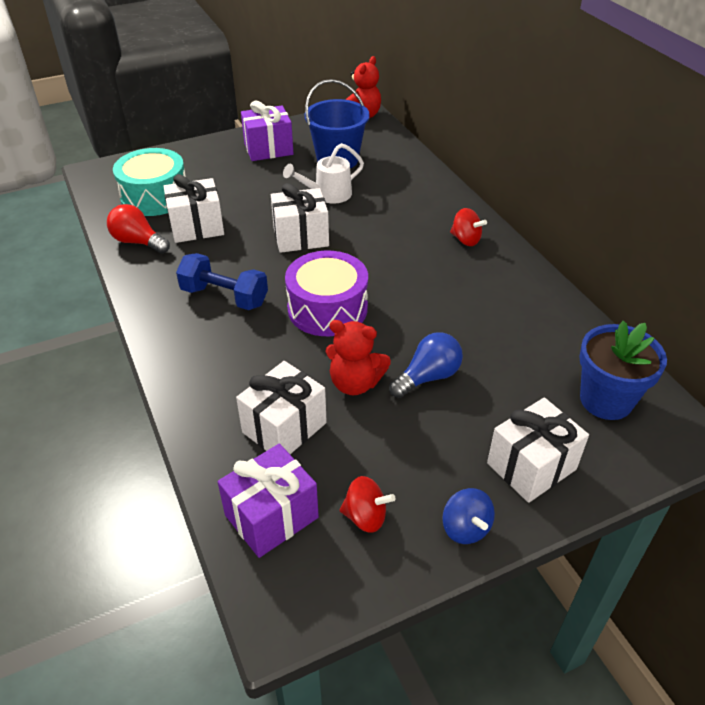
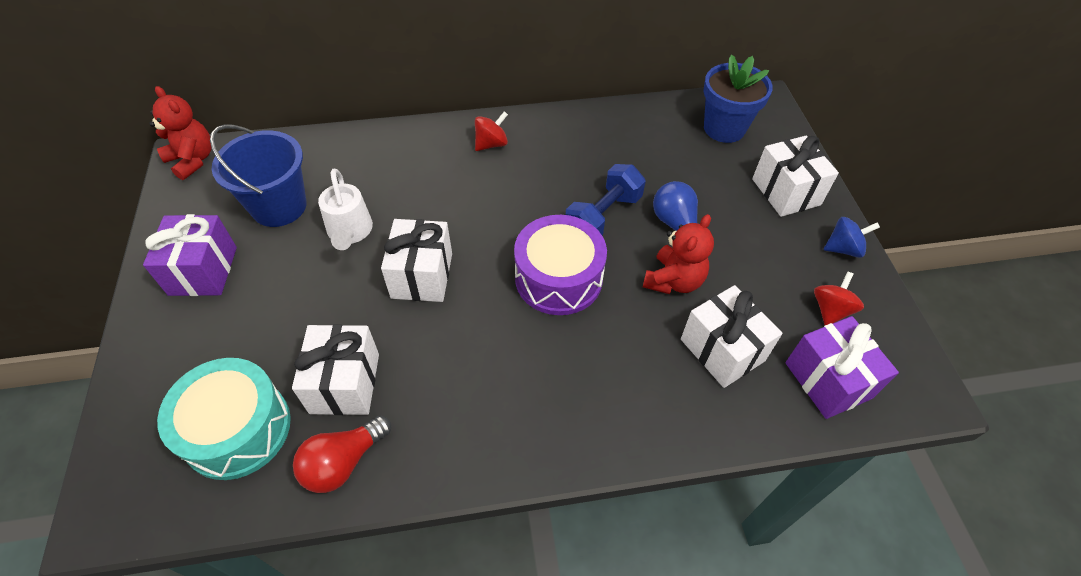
camera: 75 degrees left, 10 degrees up
(224, 297) = (504, 372): blue dumbbell -> blue dumbbell (603, 216)

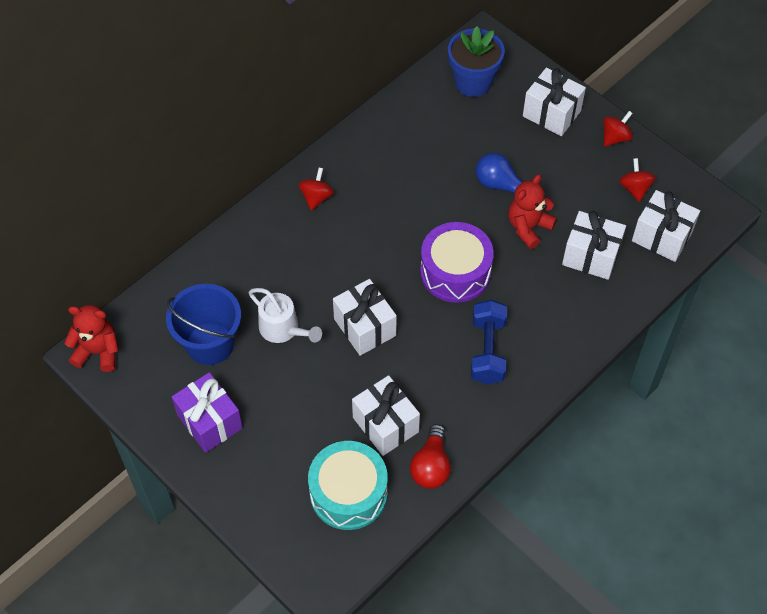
camera: 35 degrees left, 5 degrees up
(603, 216) = (446, 208): blue dumbbell -> blue dumbbell (487, 350)
(673, 280) = (528, 227): red teddy bear -> red teddy bear turned 135 degrees counterclockwise
(828, 380) = (661, 237): purple gift -> white gift
(843, 249) = (615, 138): blue spinning top -> red spinning top

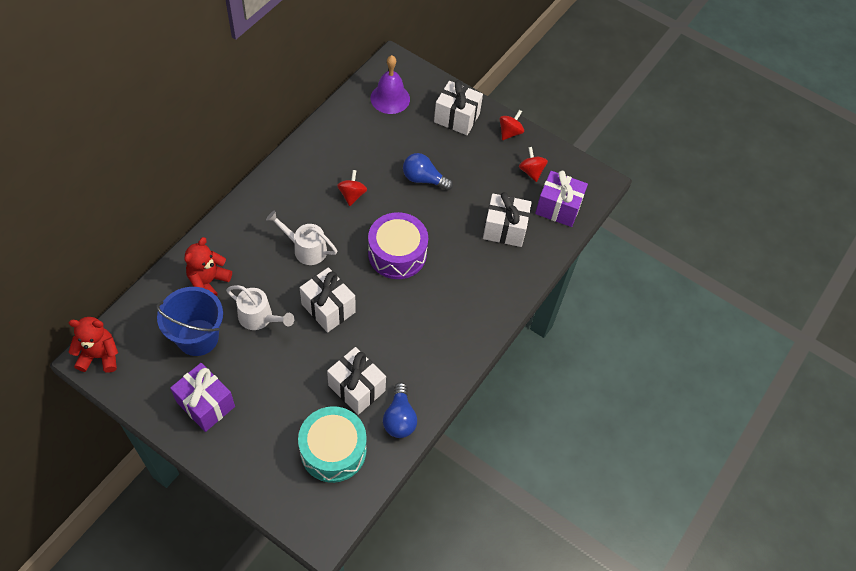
camera: 15 degrees left, 0 degrees up
(316, 197) = (273, 204): red spinning top -> red spinning top (352, 195)
(347, 254) = (305, 249): none -> white watering can
(431, 466) = (399, 418): red light bulb -> blue light bulb
(473, 82) = (390, 98): blue flower pot -> purple bell
(487, 350) = (432, 316): blue dumbbell -> none
(528, 227) = (451, 211): red teddy bear -> red teddy bear (208, 281)
(661, 237) = (558, 208): white gift -> purple gift

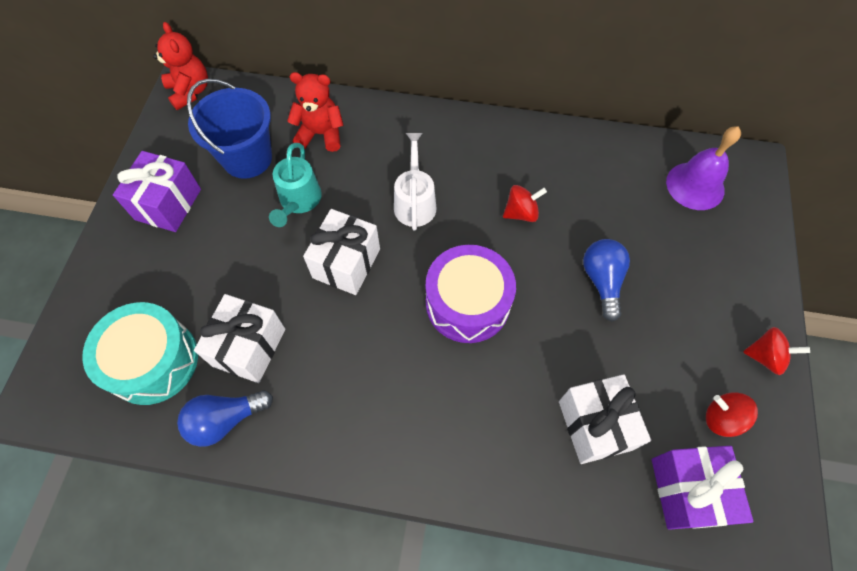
camera: 70 degrees right, 5 degrees up
(260, 318) = (298, 202): white watering can -> turquoise watering can
(456, 118) = (731, 276): white gift -> none
(531, 171) = (721, 419): red spinning top -> red spinning top turned 105 degrees counterclockwise

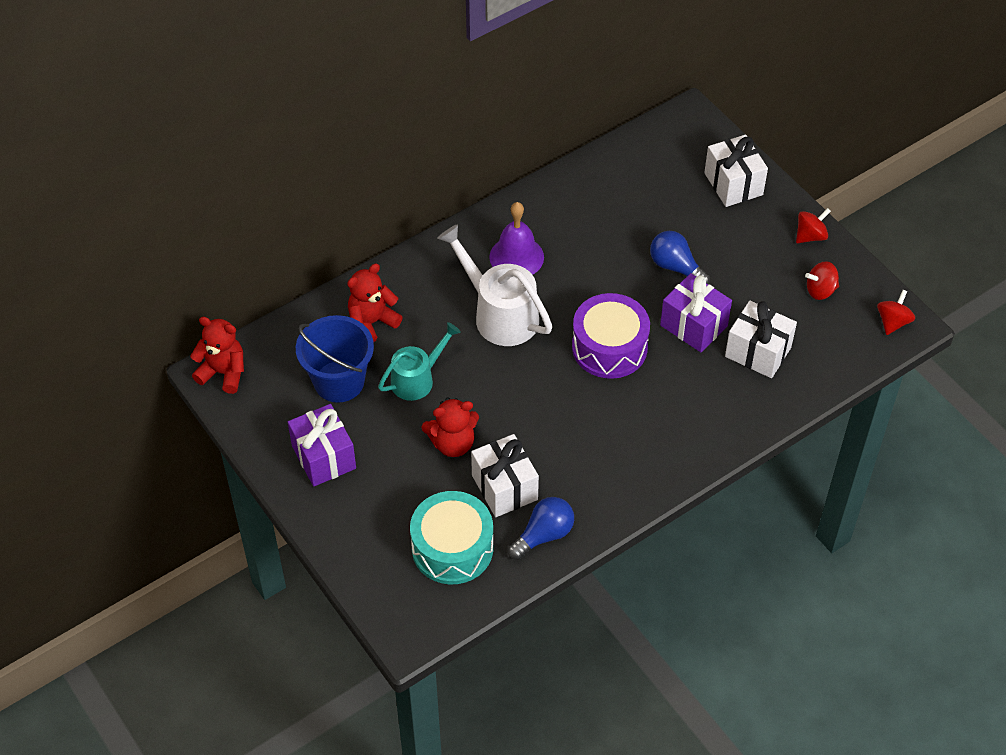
camera: 45 degrees left, 10 degrees down
(225, 420) = (543, 535): blue light bulb -> blue light bulb turned 150 degrees counterclockwise
(259, 274) = (452, 443): none -> red teddy bear
(298, 202) = (418, 379): turquoise watering can -> turquoise watering can turned 90 degrees counterclockwise
(346, 263) = (502, 388): white gift -> white gift (733, 184)
(415, 201) = (499, 313): white watering can -> white watering can, size x1.54
(521, 213) = (578, 265): red spinning top -> red spinning top (893, 322)
(687, 491) = (839, 343): purple gift -> purple gift (693, 325)
(695, 185) = (668, 159): purple bell -> purple bell (516, 257)

